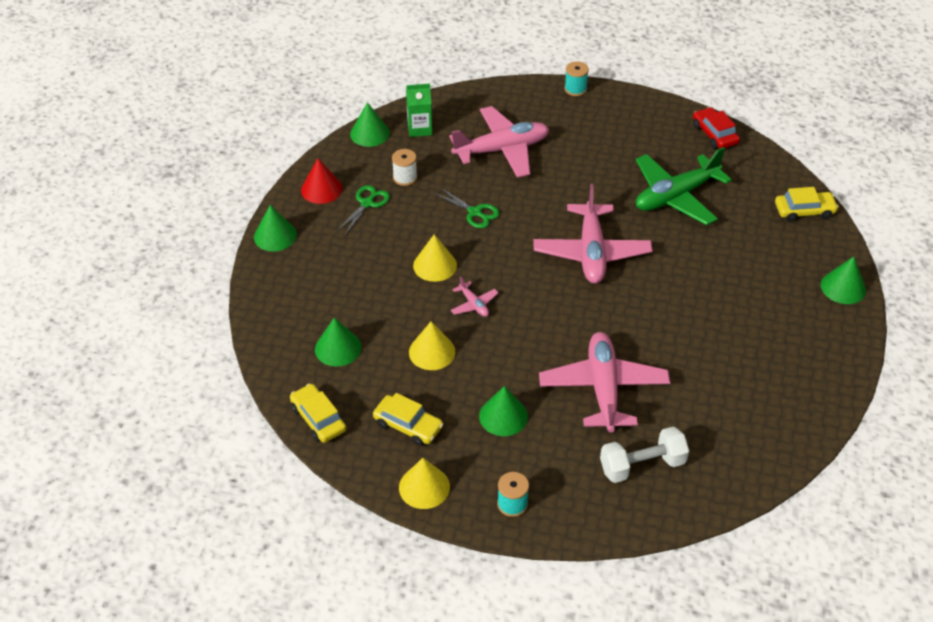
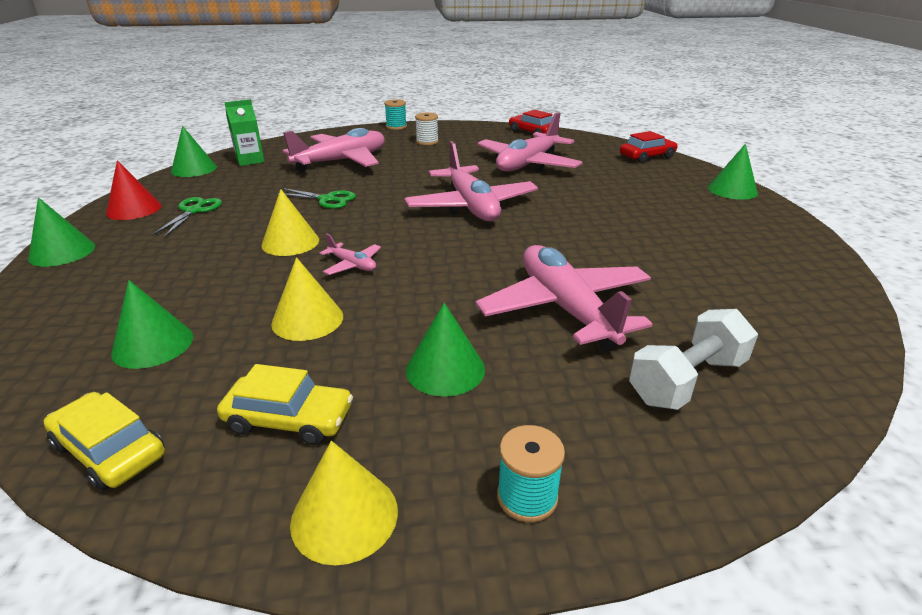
camera: 20 degrees left, 15 degrees down
(405, 178) = (239, 189): white spool -> white spool (427, 142)
(676, 196) = (528, 164): green plane -> pink plane
(804, 211) = (647, 157): yellow car -> red car

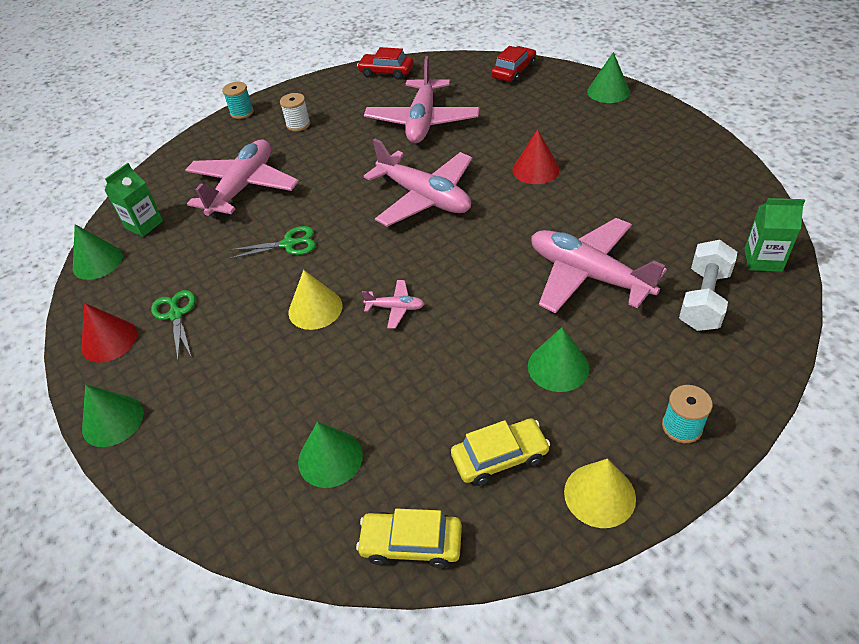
camera: 25 degrees left, 15 degrees up
(307, 319) = (420, 376): yellow cone -> none
(597, 218) = (535, 169): none -> red cone
(808, 374) = (763, 260): none -> green carton

